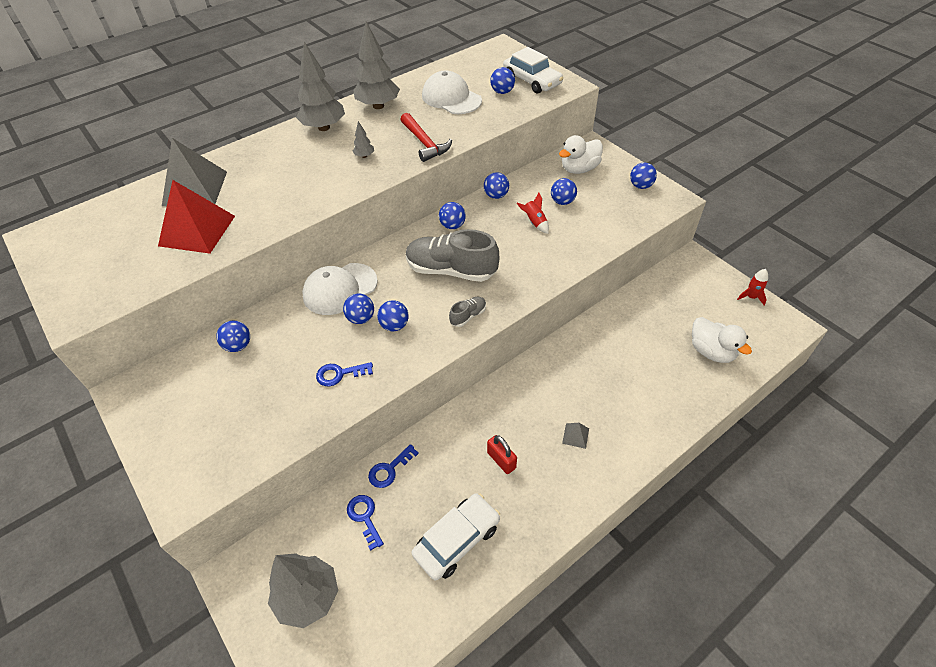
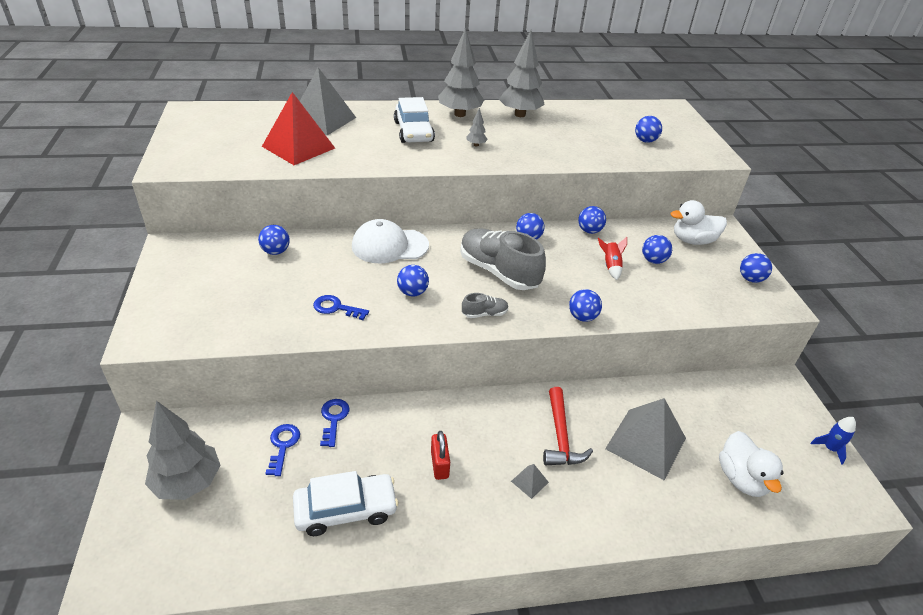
camera: 25 degrees right, 10 degrees down
(361, 318) = (388, 275): blue ball -> blue ball (582, 317)
(389, 469) = (334, 419): blue key -> blue key turned 105 degrees clockwise
(424, 143) = (537, 154): red hammer -> red hammer (560, 436)
(451, 98) = (591, 130): white cap -> none
(532, 81) = (683, 142): white car -> white car (413, 132)
(634, 358) = (646, 443): none -> grey pyramid
(751, 297) = (830, 449): red rocket -> blue rocket

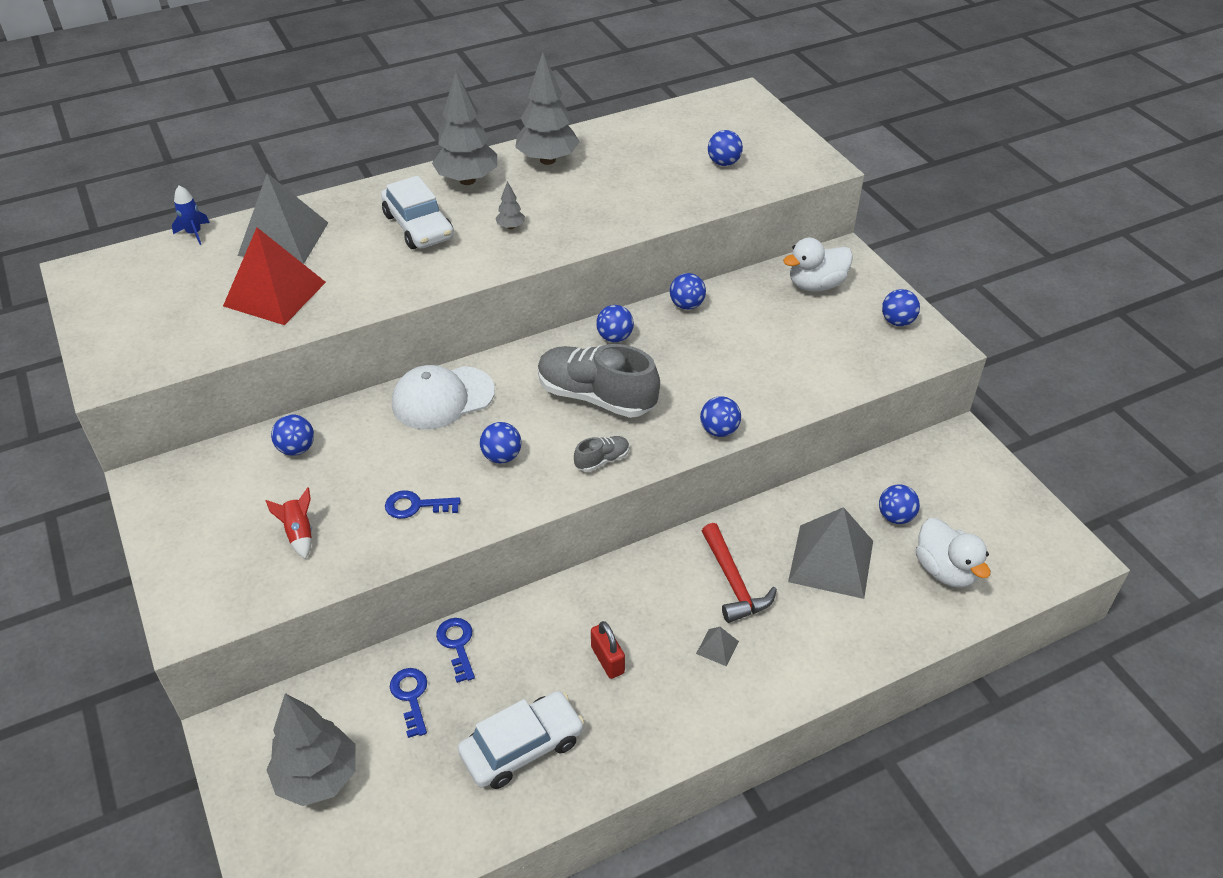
camera: 15 degrees left, 5 degrees up
(610, 266) = (729, 350): red rocket -> red rocket (299, 534)
(653, 260) = (777, 327): blue ball -> blue ball (895, 517)
(830, 449) = (1030, 505): blue rocket -> blue rocket (194, 233)

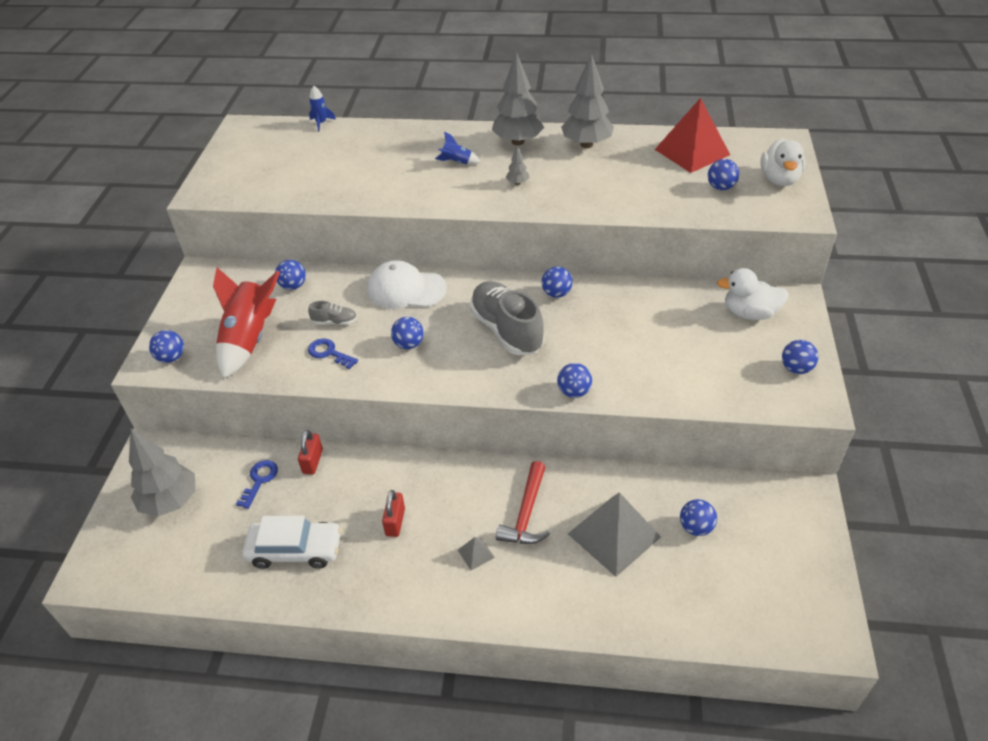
camera: 35 degrees right, 0 degrees up
(274, 293) = (331, 176): red pyramid -> red pyramid (692, 152)
(283, 238) = (368, 143): grey pyramid -> none
(299, 534) = (249, 339): red rocket -> red rocket, size x2.23
(418, 226) = (457, 162): white car -> blue rocket
(457, 644) = (313, 461): blue key -> red padlock
(602, 460) = (472, 376): grey shoe -> grey shoe (335, 322)
(686, 305) = (630, 290): blue ball -> blue ball (171, 357)
(945, 570) = (702, 590): white duck -> white duck (779, 179)

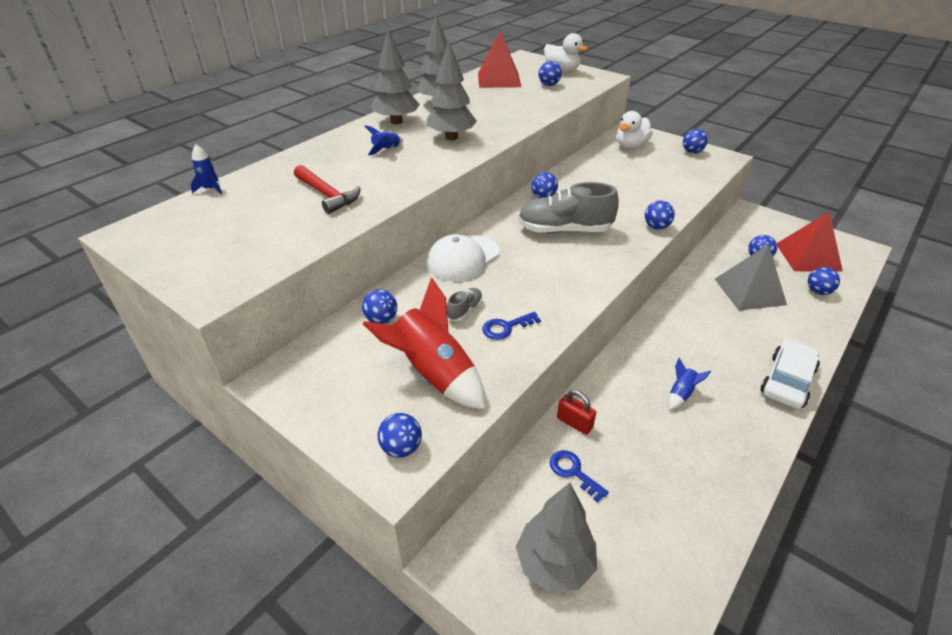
camera: 60 degrees left, 5 degrees down
(295, 550) = (681, 473): white car -> white car (787, 381)
(395, 522) = (681, 394): red padlock -> blue rocket
(409, 344) = (537, 280): blue ball -> blue ball (818, 291)
(476, 553) = (737, 361): grey pyramid -> none
(517, 183) = (451, 137): grey tree -> grey tree, size x2.31
(526, 513) = (709, 321): red hammer -> red hammer (327, 195)
(748, 578) = (808, 257): none -> red pyramid

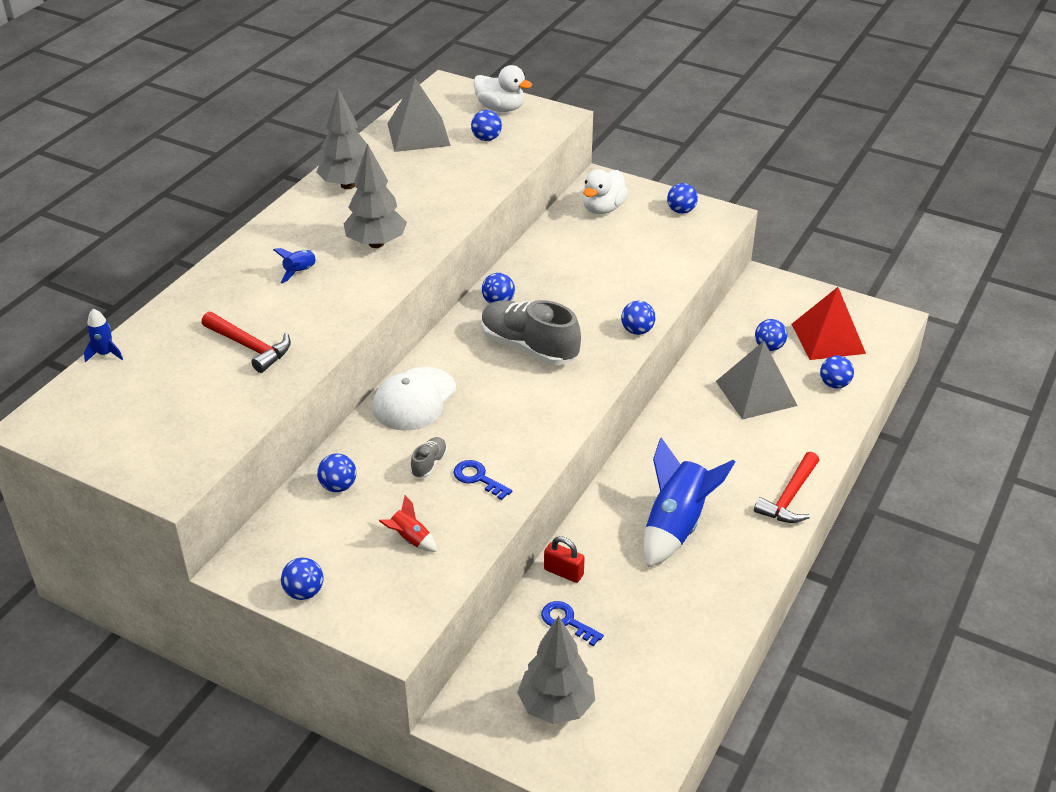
camera: 10 degrees left, 0 degrees up
(396, 121) = (299, 223): grey tree -> none
(401, 448) = (395, 614): blue ball -> blue ball (304, 592)
(433, 374) = (410, 539): red rocket -> red rocket, size x0.45
(499, 80) = (418, 134): red pyramid -> grey pyramid
(506, 327) = (478, 478): blue key -> blue key turned 75 degrees clockwise
(564, 230) = (529, 347): grey shoe -> grey shoe turned 45 degrees clockwise
(681, 394) = (676, 526): blue rocket -> blue rocket, size x2.23
(787, 381) = (789, 497): white car -> red hammer

